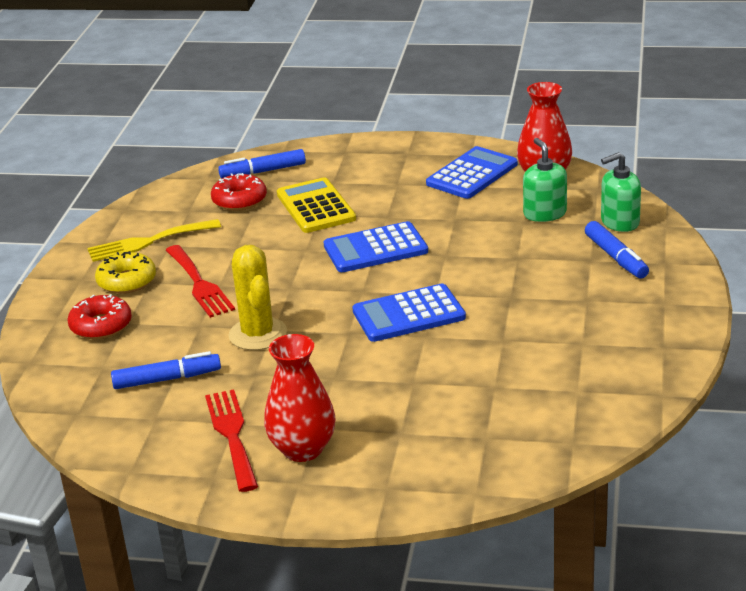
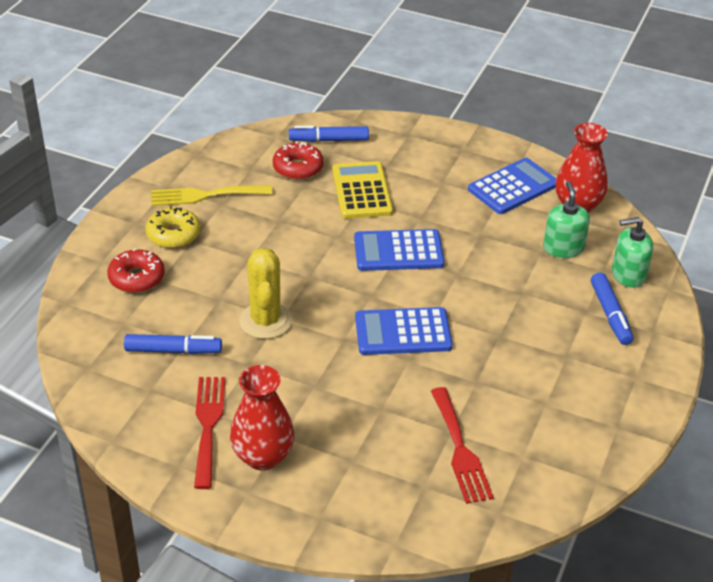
camera: 10 degrees right, 10 degrees up
(199, 284) = (234, 253): red fork -> red fork (460, 450)

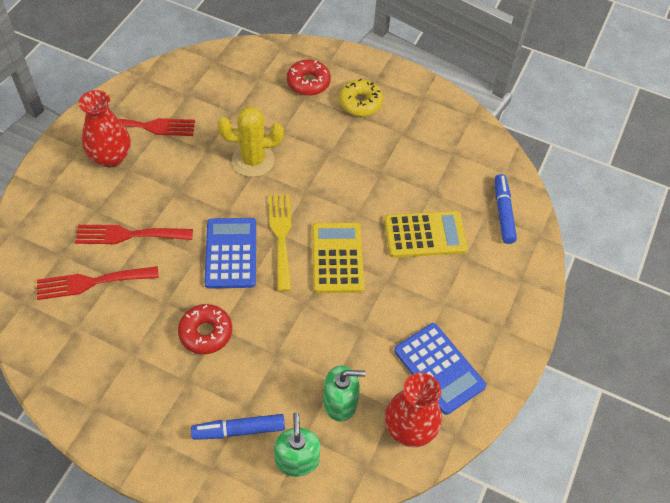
camera: 90 degrees right, 15 degrees up
(173, 350) = (226, 106): blue marker -> none
(205, 195) = (412, 122): yellow fork -> yellow fork (281, 236)
(298, 168) = (457, 187): red donut -> red donut (206, 333)
(387, 424) = (128, 235): none -> red fork
(398, 251) = (337, 258): blue calculator -> yellow calculator

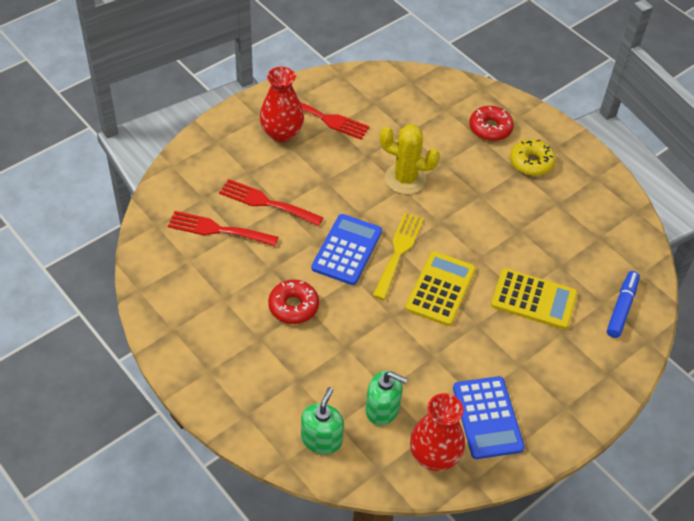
camera: 25 degrees right, 5 degrees down
(239, 430) = (283, 395): blue marker -> none

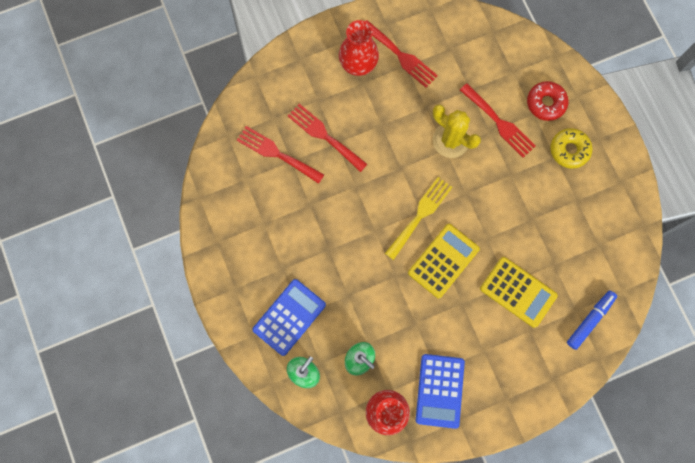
camera: 20 degrees right, 25 degrees up
(293, 306) = (317, 246): red donut -> none
(347, 250) = (377, 201): blue calculator -> blue calculator (289, 317)
(450, 154) = (499, 123): none -> red fork

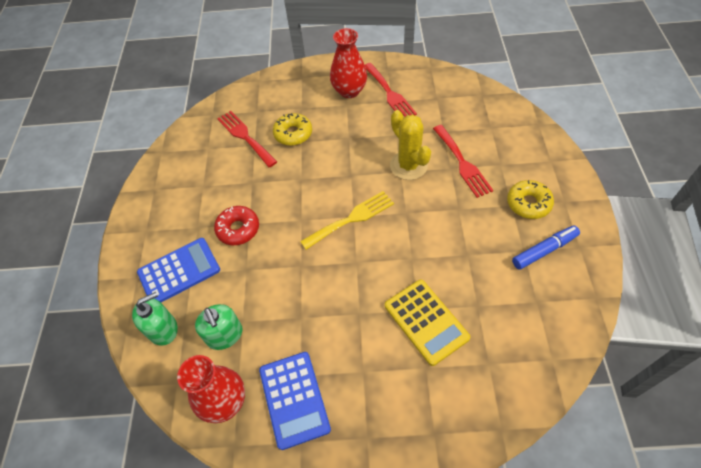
camera: 25 degrees right, 20 degrees down
(324, 135) = (293, 134): red fork -> yellow donut
(440, 391) = (294, 399): blue calculator -> blue calculator turned 45 degrees counterclockwise
(443, 261) = (356, 266): yellow calculator -> none
(546, 103) = (516, 159): red donut -> red donut (238, 229)
(590, 320) = (502, 380): blue marker -> blue marker (544, 250)

